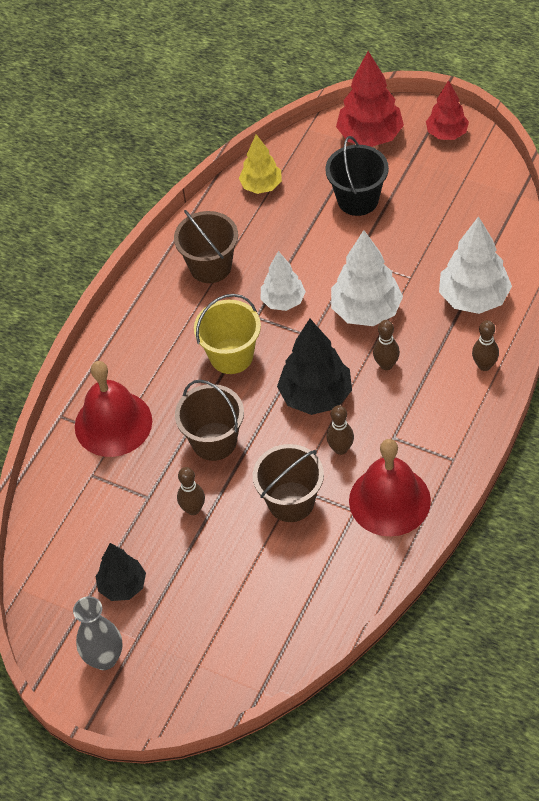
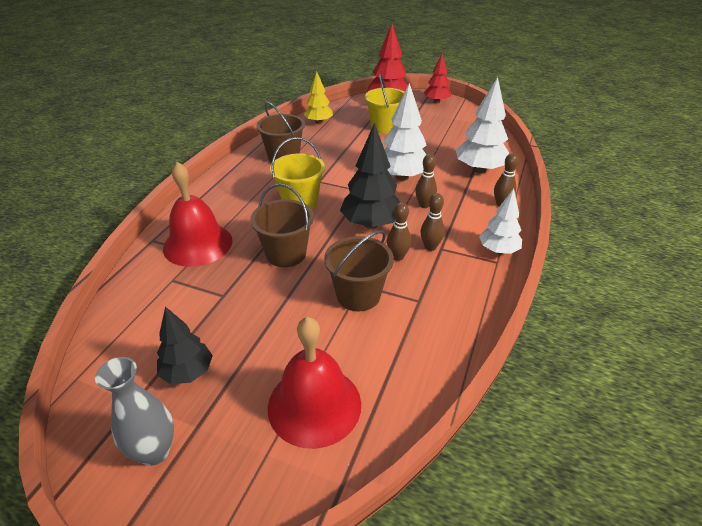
camera: 10 degrees left, 15 degrees down
(193, 509) = (265, 303): brown bowling pin -> brown bowling pin (430, 247)
(283, 301) = (338, 173): white tree -> white tree (498, 250)
(358, 200) = (385, 127): black bucket -> yellow bucket
(389, 500) = (449, 292): red bell -> red bell (314, 405)

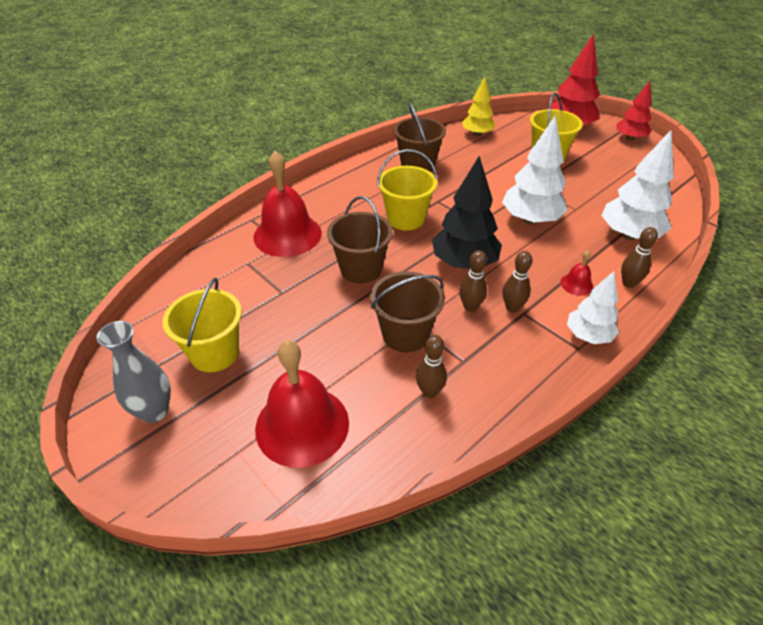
camera: 25 degrees right, 5 degrees up
(187, 372) = (214, 353): black tree -> yellow bucket
(424, 205) = (535, 258): brown bowling pin -> brown bowling pin (429, 392)
(466, 215) = (576, 284): none -> red bell

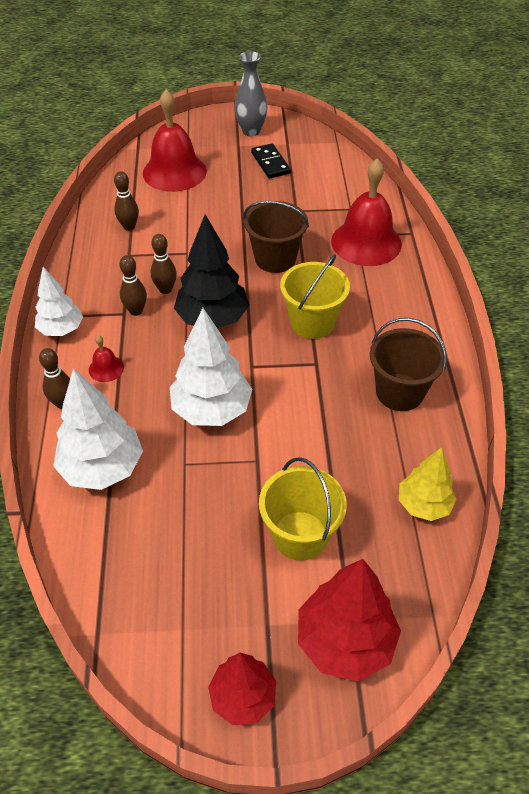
camera: 130 degrees right, 5 degrees up
(214, 353) = (270, 163): yellow bucket -> black domino
(405, 334) = (184, 243): brown bucket -> none

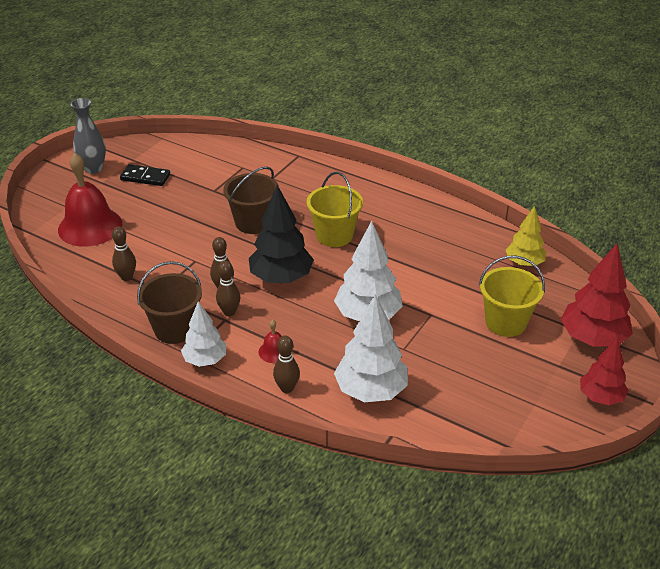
camera: 55 degrees left, 10 degrees down
(366, 242) = (285, 177): red bell -> none
(399, 392) = (431, 229): brown bucket -> brown bucket (175, 329)

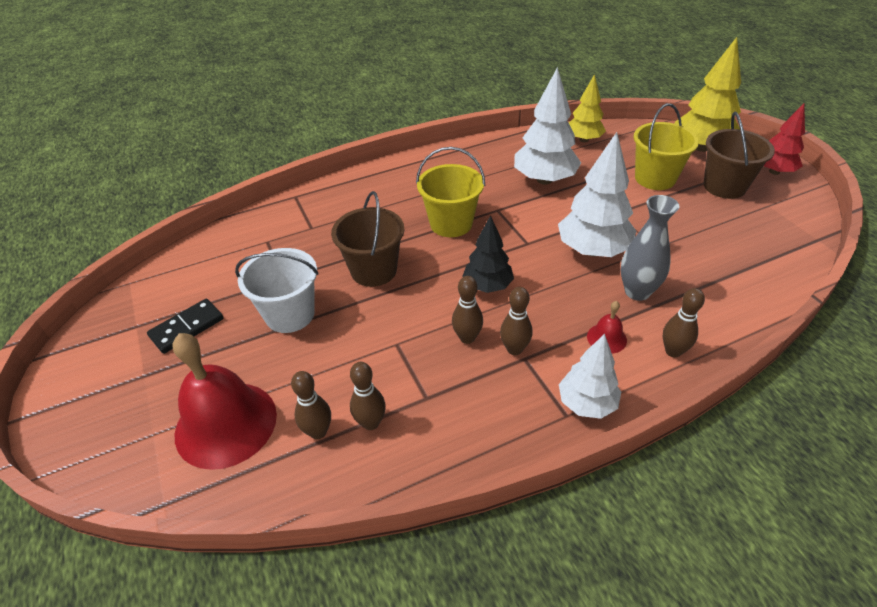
camera: 55 degrees left, 5 degrees up
(93, 169) = (104, 373): grey vase -> grey vase (637, 291)
(107, 261) = (318, 432): none -> brown bowling pin
(175, 329) = (511, 411): brown bucket -> brown bucket (724, 186)
(186, 208) = (290, 314): none -> white bucket
(281, 278) = (487, 286): black tree -> black tree, size x0.64
(371, 391) = (707, 292): white tree -> white tree (544, 180)
(592, 338) = (701, 147): red tree -> yellow tree

